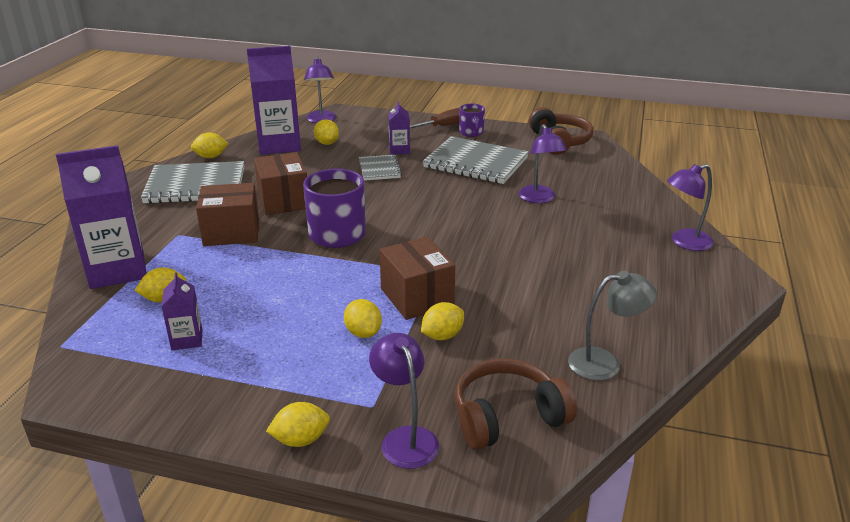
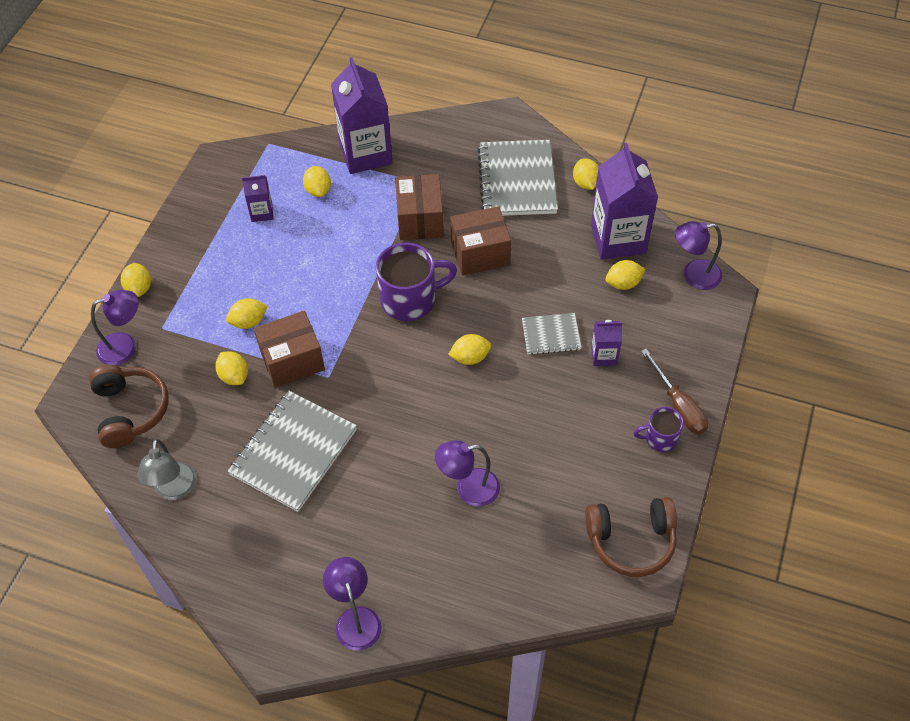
camera: 95 degrees right, 25 degrees up
(405, 202) = (470, 357): none -> yellow lemon
(475, 163) = (565, 433): grey notebook -> grey notebook (293, 452)

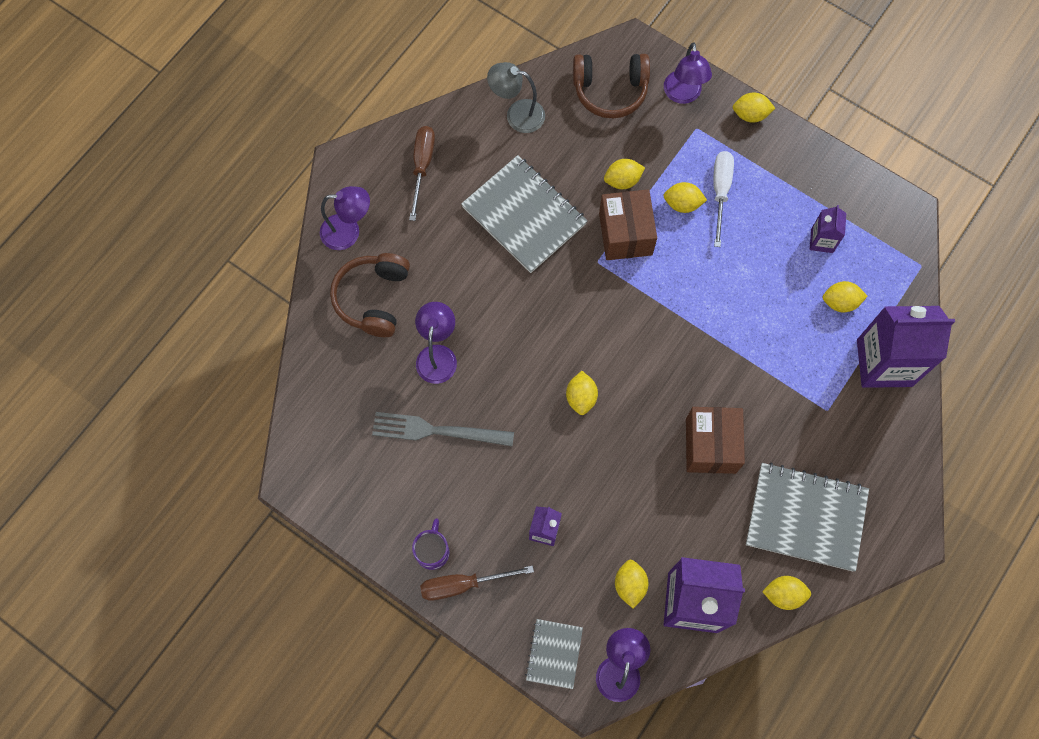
camera: 105 degrees right, 15 degrees up
(229, 295) = (720, 192): none -> white screwdriver
(249, 322) = (682, 204): yellow lemon -> yellow lemon turned 75 degrees counterclockwise
(257, 566) = (422, 166): none -> brown screwdriver
(410, 299) = (669, 359): purple mug -> none
(420, 220) = (773, 396): brown box -> none
(545, 467) = (437, 430): none -> grey fork
(551, 335) = (585, 485): grey notebook -> grey notebook (554, 654)
(631, 540) = (337, 483): brown headphones -> brown headphones (373, 298)

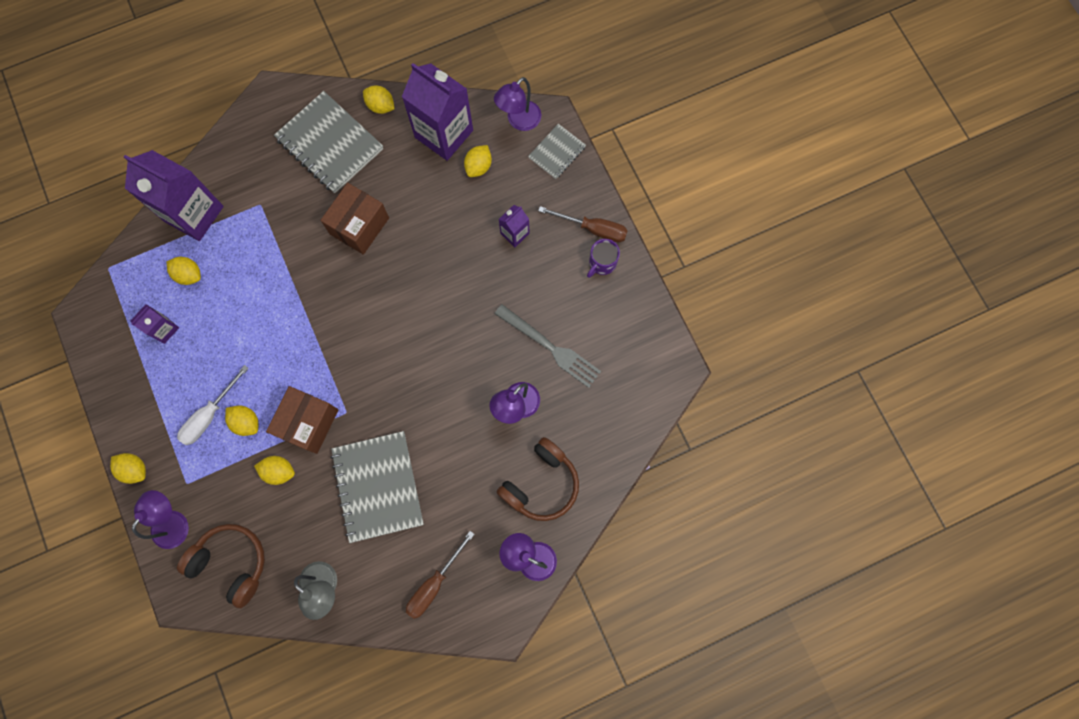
camera: 150 degrees left, 5 degrees up
(581, 397) = (428, 312): yellow lemon -> none

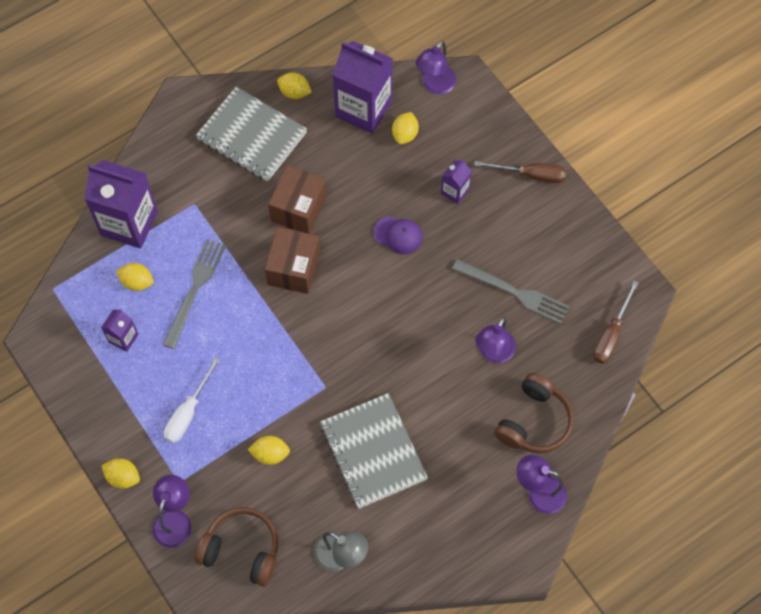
camera: 10 degrees left, 10 degrees down
(242, 291) = (195, 289): none -> grey fork
(246, 422) = (227, 413): yellow lemon -> none
(308, 423) = (290, 403): brown box -> brown box (294, 268)
(434, 583) = (450, 534): brown screwdriver -> brown screwdriver (611, 334)
(450, 269) = (398, 235): none -> purple cap
(557, 152) = (479, 109): grey notebook -> none
(602, 263) = (546, 205): purple mug -> none

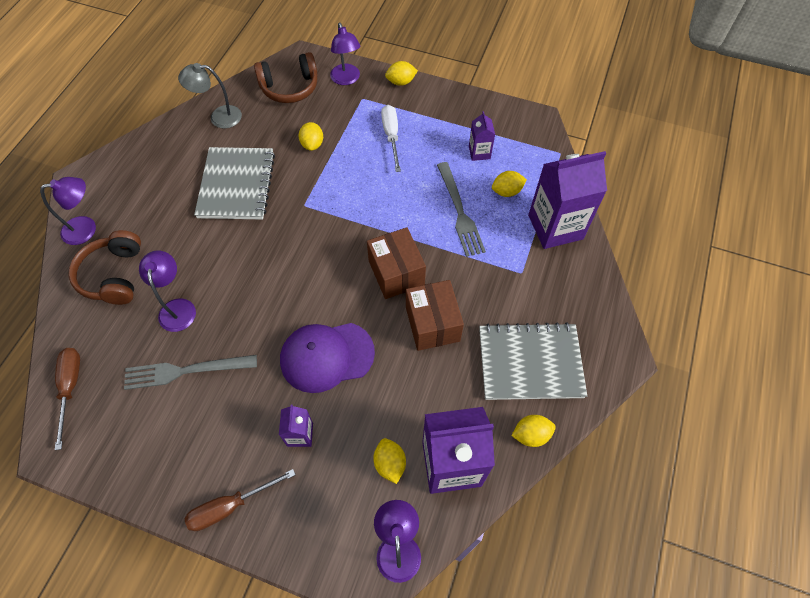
camera: 145 degrees right, 5 degrees down
(270, 454) = (312, 144): yellow lemon -> yellow lemon turned 60 degrees counterclockwise
(373, 452) = (236, 185): grey notebook -> grey notebook turned 60 degrees clockwise
(398, 235) = (326, 356): purple cap -> purple cap, size x1.76

